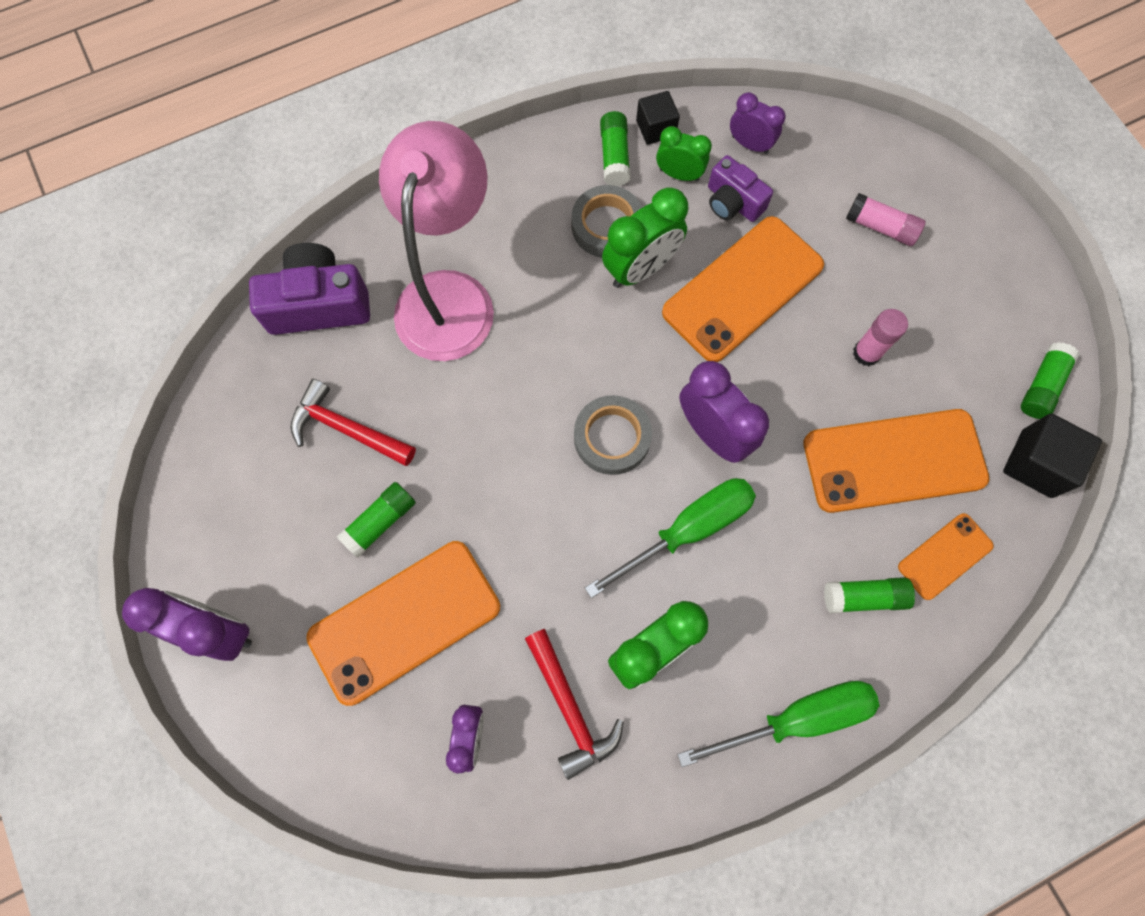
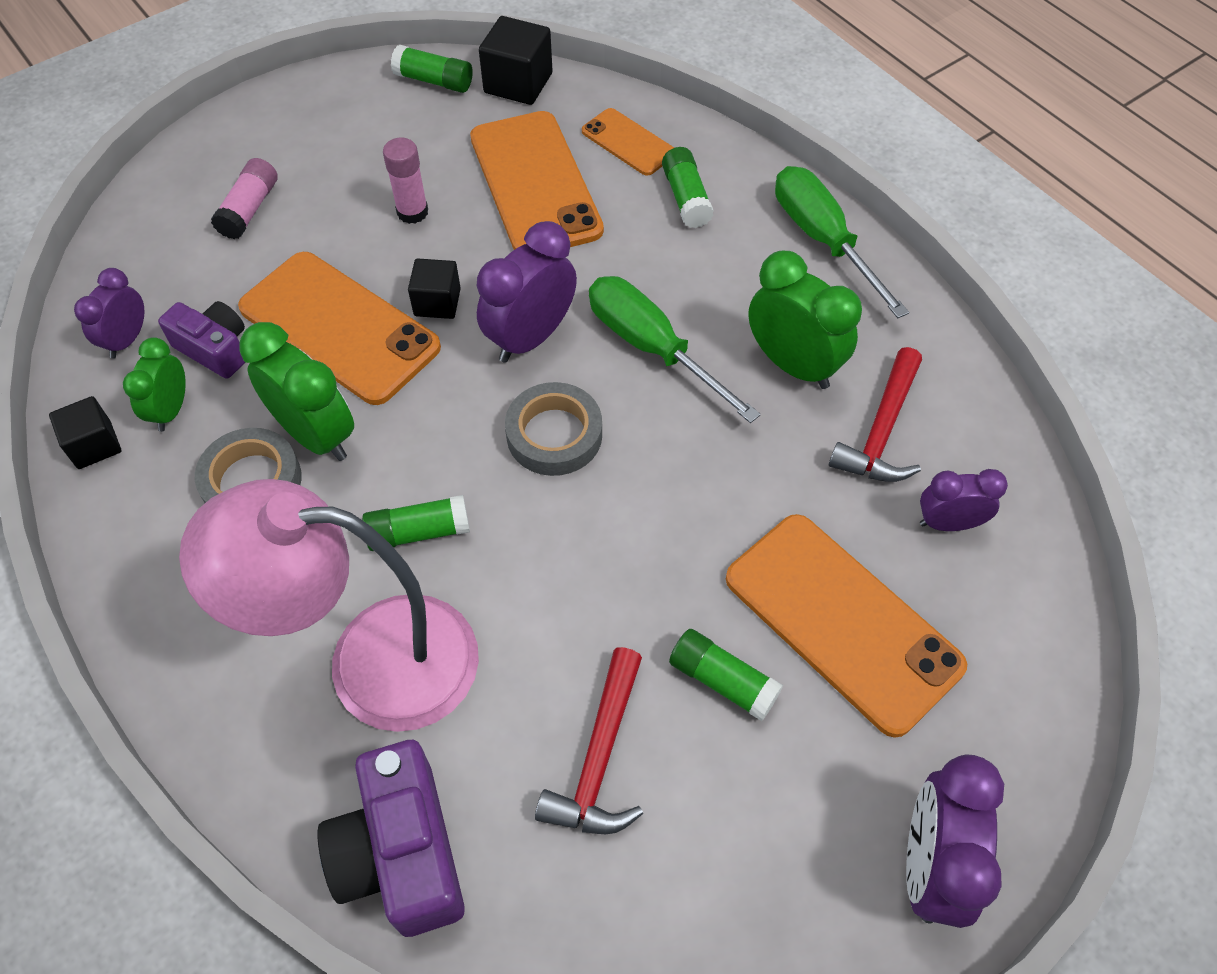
camera: 100 degrees left, 15 degrees down
(570, 708) = (881, 430): red hammer -> red hammer turned 150 degrees clockwise
(614, 156) = (139, 488): green glue stick -> green glue stick (418, 532)
(733, 202) = (214, 349): purple camera -> purple camera turned 90 degrees counterclockwise
(760, 364) = (437, 302): none -> black cube

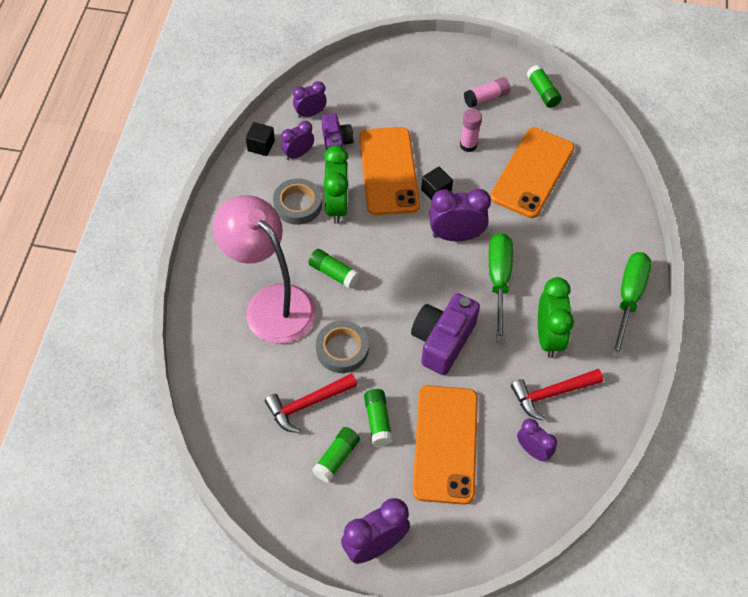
camera: 45 degrees right, 0 degrees up
(171, 410) = (298, 154): green clock -> purple clock
(250, 209) = (407, 94): pink glue stick -> pink glue stick (486, 98)
(401, 853) = (215, 372): purple camera -> purple camera (442, 341)
(518, 83) = (578, 121): black cube -> none
(554, 434) = (421, 281): grey tape -> grey tape (342, 349)
(628, 142) = (595, 186): orange phone -> none
(686, 198) = (590, 231): green glue stick -> green glue stick (336, 458)

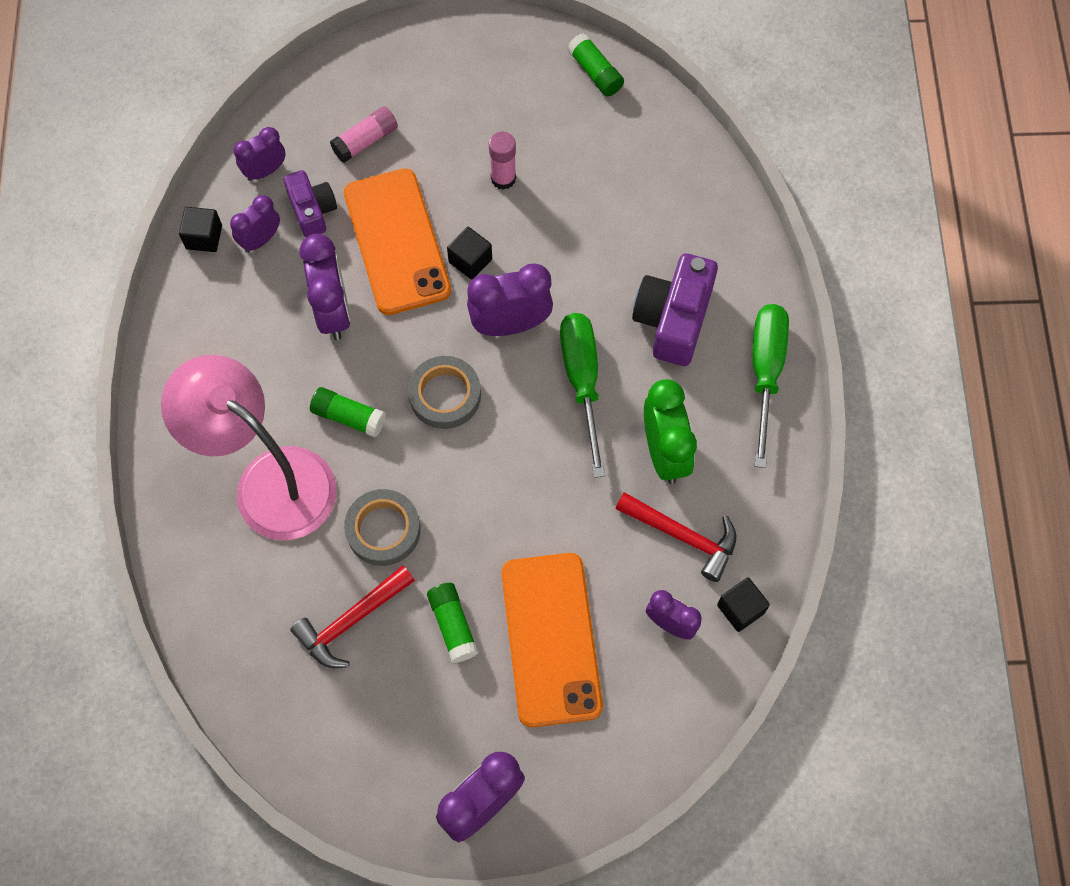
camera: 10 degrees left, 10 degrees up
(297, 204) = (276, 320): grey tape -> grey tape (445, 395)
(336, 206) = (333, 311): green clock -> purple clock
(336, 458) = (406, 690): green glue stick -> none
(442, 341) = (520, 488): purple camera -> purple camera (673, 319)
(486, 98) = (516, 97): pink glue stick -> pink glue stick (366, 141)
(532, 172) = (601, 204): orange phone -> none
(552, 394) = (682, 536): red hammer -> red hammer turned 120 degrees counterclockwise
(585, 450) = (740, 609): none -> black cube

